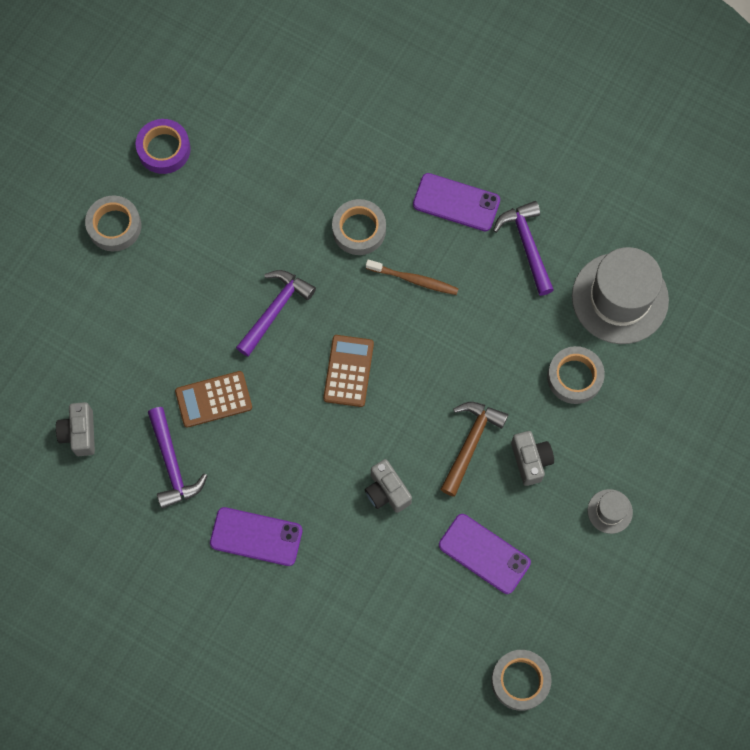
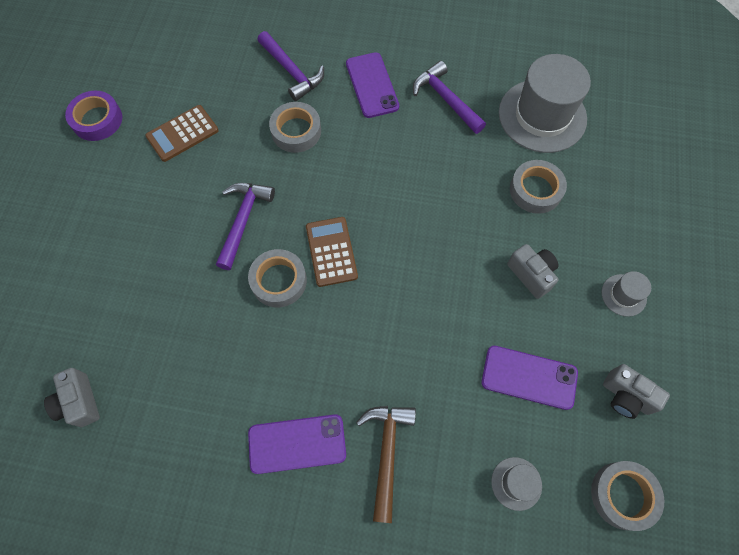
camera: 20 degrees left, 5 degrees down
(114, 226) = (67, 196): grey tape -> grey tape (279, 281)
(172, 464) = (186, 400): purple hammer -> purple hammer (291, 72)
(213, 399) = (209, 321): brown calculator -> brown calculator (182, 133)
(386, 492) = (411, 351): grey camera -> grey camera (626, 396)
(414, 280) = (360, 156): brown toothbrush -> none
(432, 637) = (516, 483): none -> grey hat
(456, 202) = (372, 85): purple phone -> purple phone turned 75 degrees clockwise
(470, 443) = (470, 278): brown hammer -> brown hammer (387, 453)

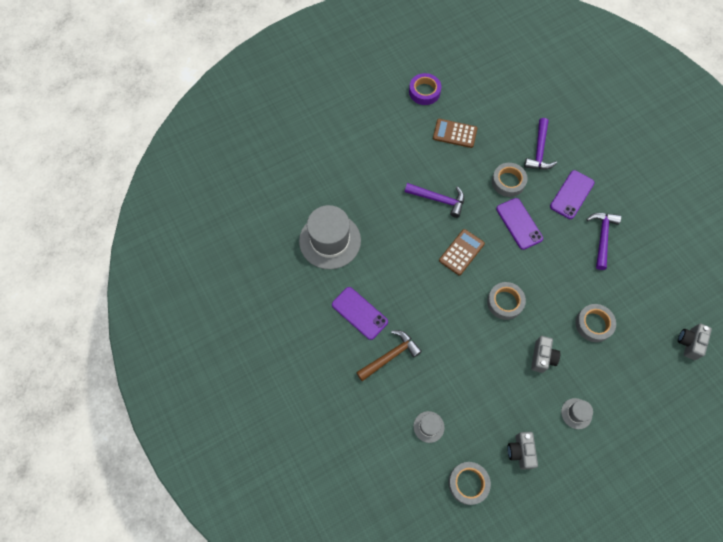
camera: 50 degrees right, 0 degrees up
(79, 402) = (297, 208): grey camera -> grey camera (689, 343)
(243, 220) = (438, 200): purple hammer -> purple hammer turned 45 degrees clockwise
(279, 281) = (424, 241): grey tape -> grey tape (505, 302)
(529, 377) = (486, 395): purple phone -> purple phone (519, 223)
(542, 116) = (644, 294): grey hat -> grey hat (330, 241)

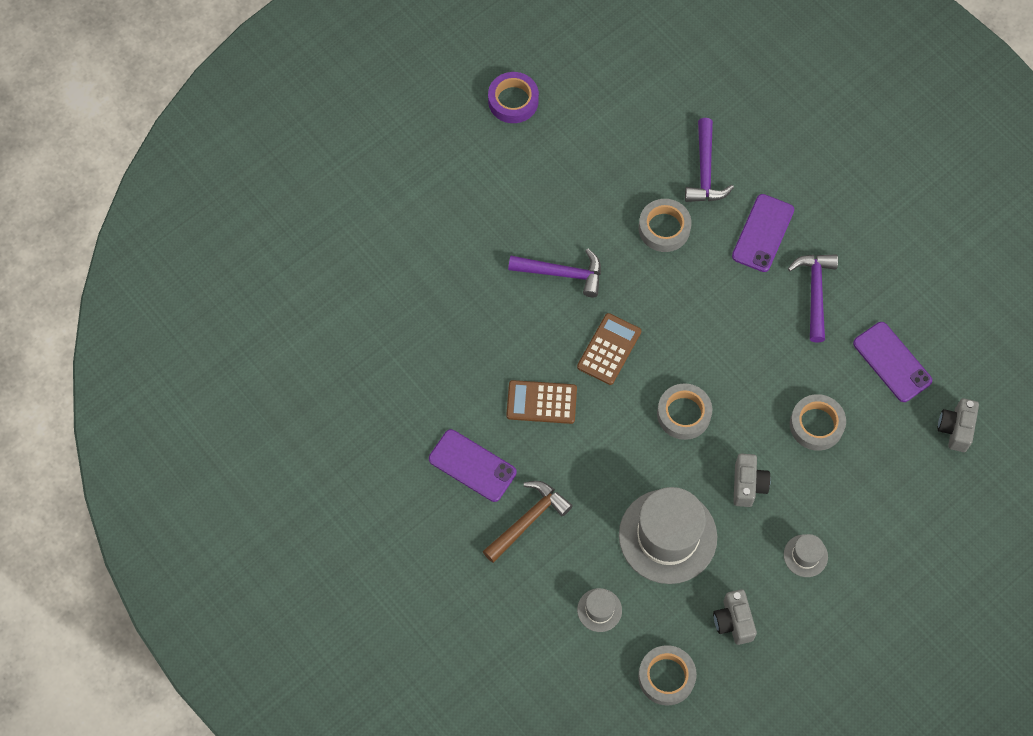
camera: 10 degrees left, 0 degrees up
(330, 241) = (408, 364): grey hat -> grey hat (667, 536)
(454, 133) = (571, 163): brown calculator -> brown calculator (541, 402)
(519, 223) = (689, 291): purple phone -> purple phone (892, 362)

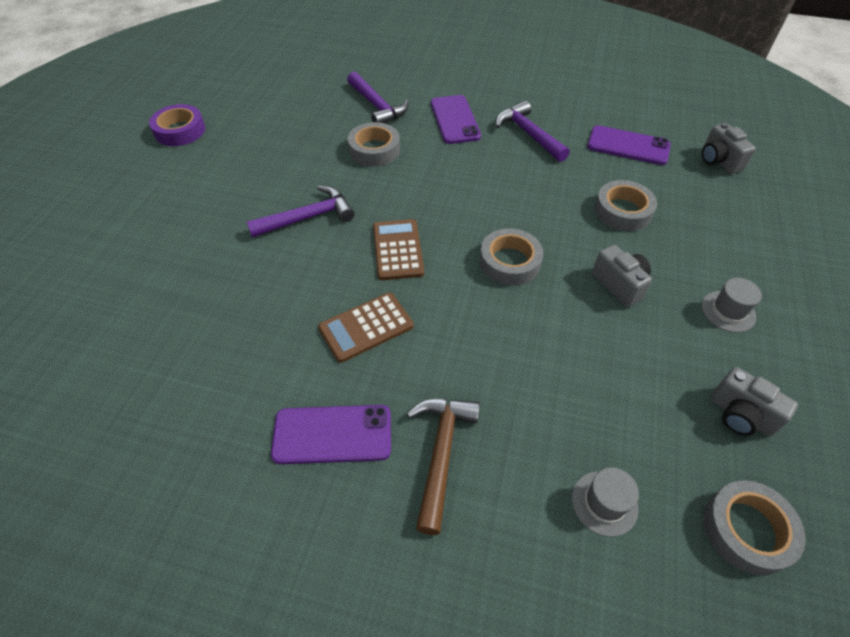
camera: 35 degrees left, 15 degrees down
(667, 536) = (597, 374): grey hat -> none

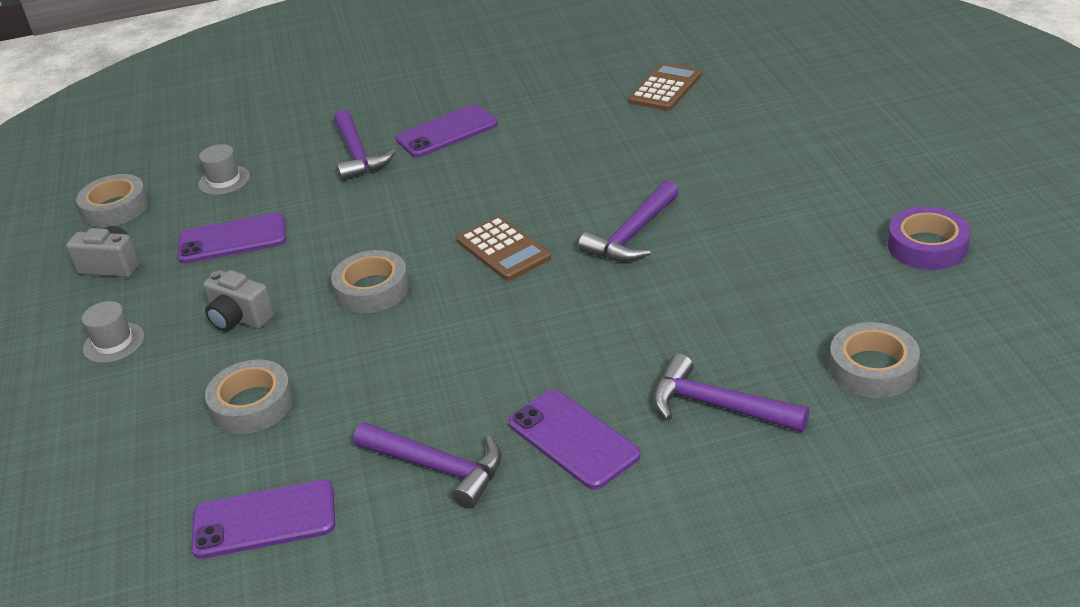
camera: 155 degrees right, 15 degrees down
(366, 327) = (478, 187): brown calculator -> brown calculator (665, 88)
(374, 150) = (644, 338): grey tape -> grey tape (873, 368)
(441, 454) = (358, 155): brown hammer -> purple hammer
(610, 386) = (232, 239): none -> purple phone
(718, 161) = (106, 558): grey camera -> none

